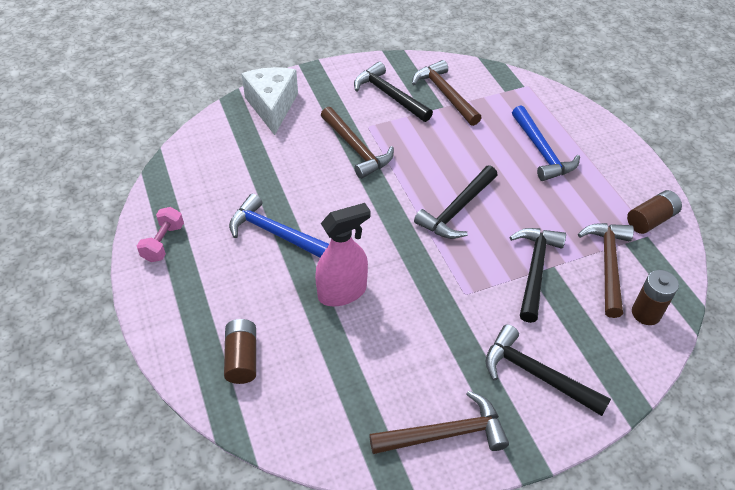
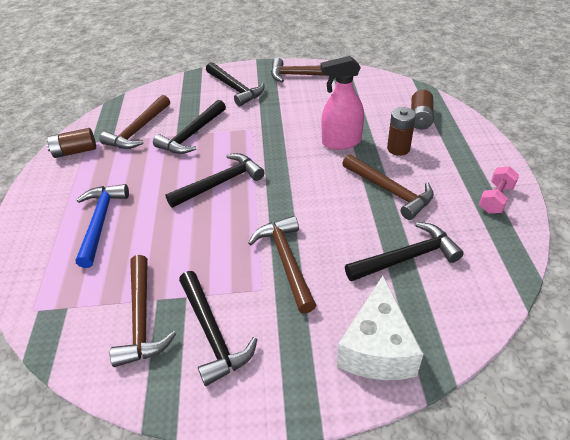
camera: 160 degrees left, 5 degrees down
(254, 169) = (406, 258): none -> black hammer
(275, 233) = (389, 190): blue hammer -> brown hammer
(646, 313) = (143, 104): brown battery -> brown battery (398, 148)

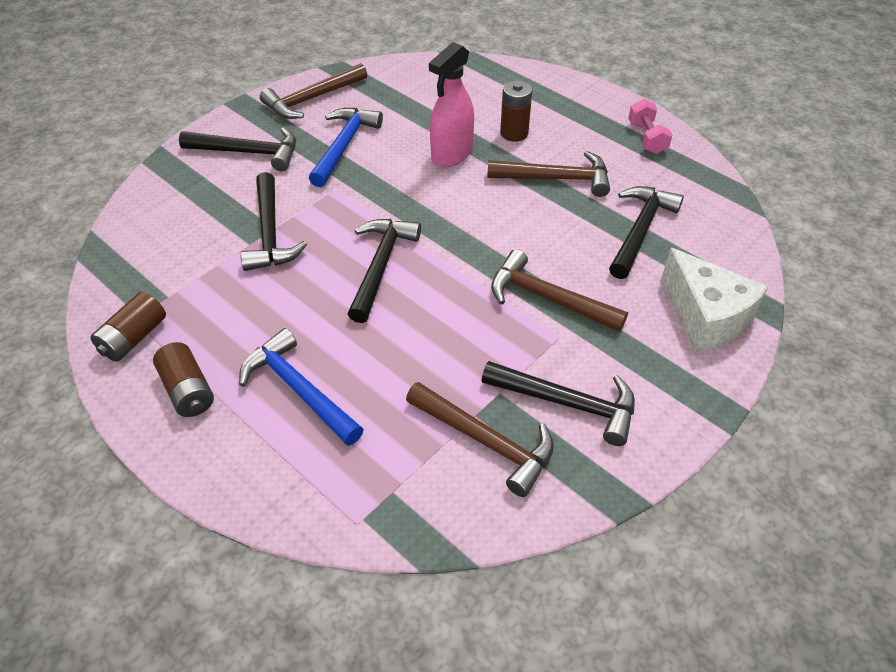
camera: 45 degrees left, 5 degrees up
(139, 130) = (188, 264): brown hammer -> none
(286, 108) = (343, 146): none -> blue hammer
(420, 118) = (497, 91): brown battery -> brown battery (188, 390)

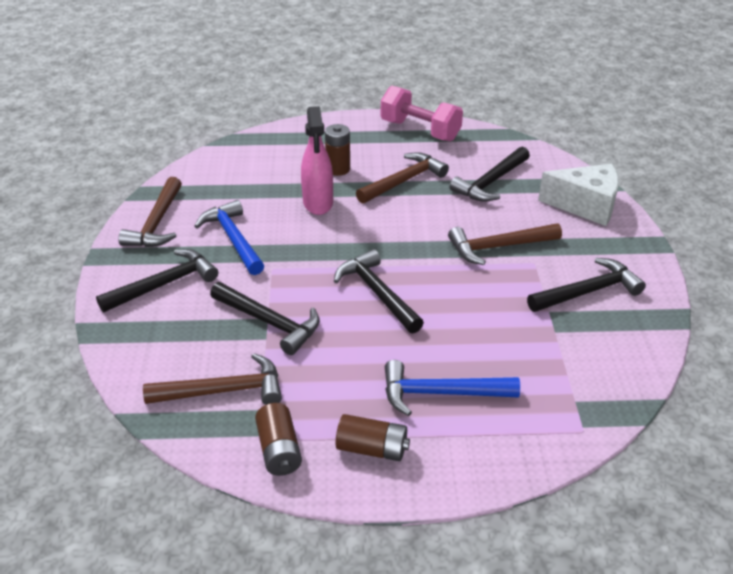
camera: 45 degrees left, 10 degrees down
(485, 441) = (579, 339): brown hammer -> brown hammer (223, 391)
(640, 230) = (491, 182): black hammer -> black hammer turned 120 degrees counterclockwise
(647, 138) = (420, 130): pink dumbbell -> pink dumbbell, size x1.70

